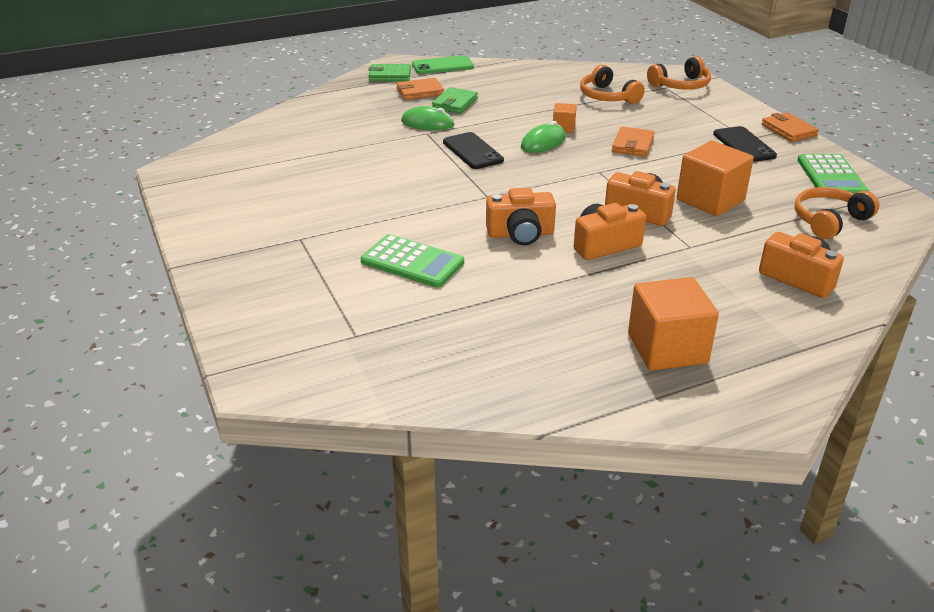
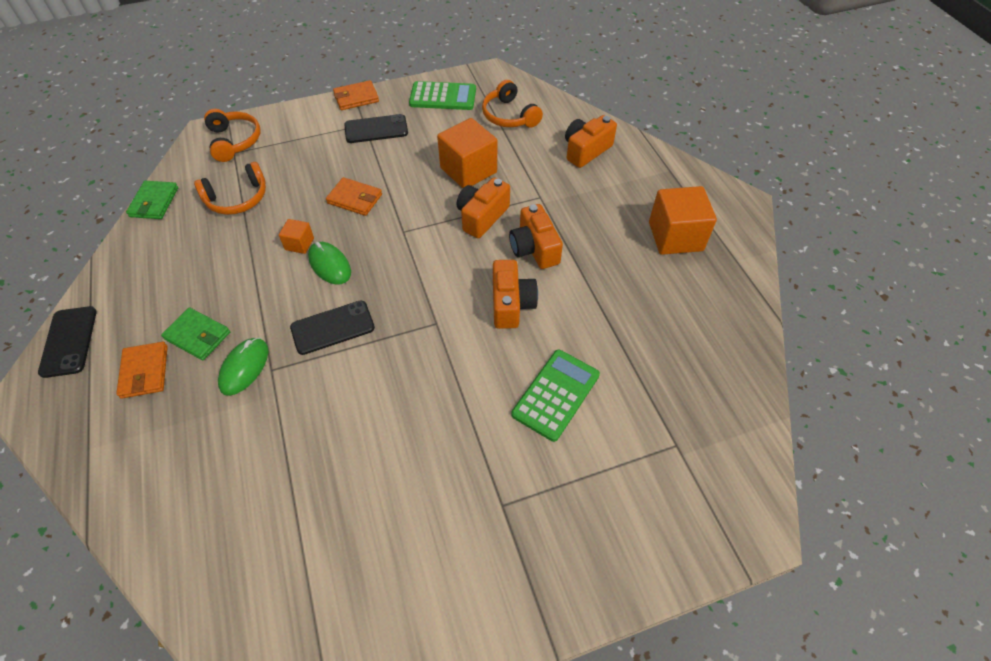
camera: 85 degrees left, 20 degrees up
(390, 75) = (70, 406): green wallet -> green wallet (154, 202)
(442, 66) = (69, 341): green phone -> black phone

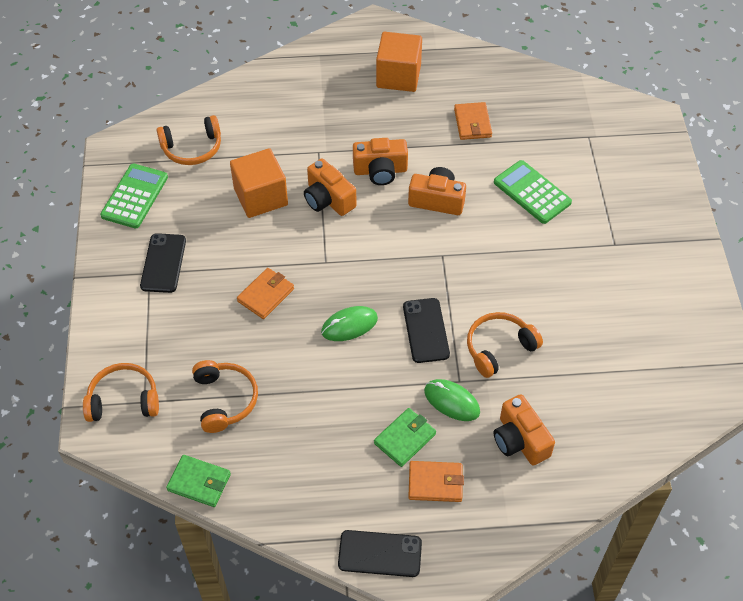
camera: 75 degrees left, 0 degrees up
(299, 244) = (313, 348): orange cube -> none
(318, 399) = (499, 348): none -> orange headphones
(356, 98) = (98, 274): orange wallet -> orange wallet (472, 123)
(586, 150) = (270, 104): orange camera -> orange camera (520, 440)

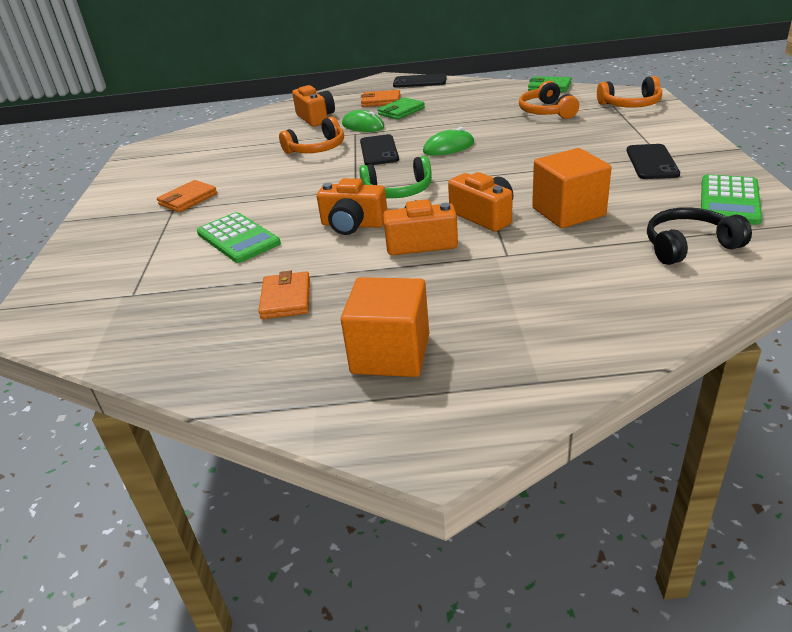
camera: 175 degrees left, 20 degrees down
(192, 148) = (689, 246): orange headphones -> black headphones
(266, 295) = (533, 154): orange wallet -> orange wallet (188, 199)
(401, 246) = (398, 191): none -> green headphones

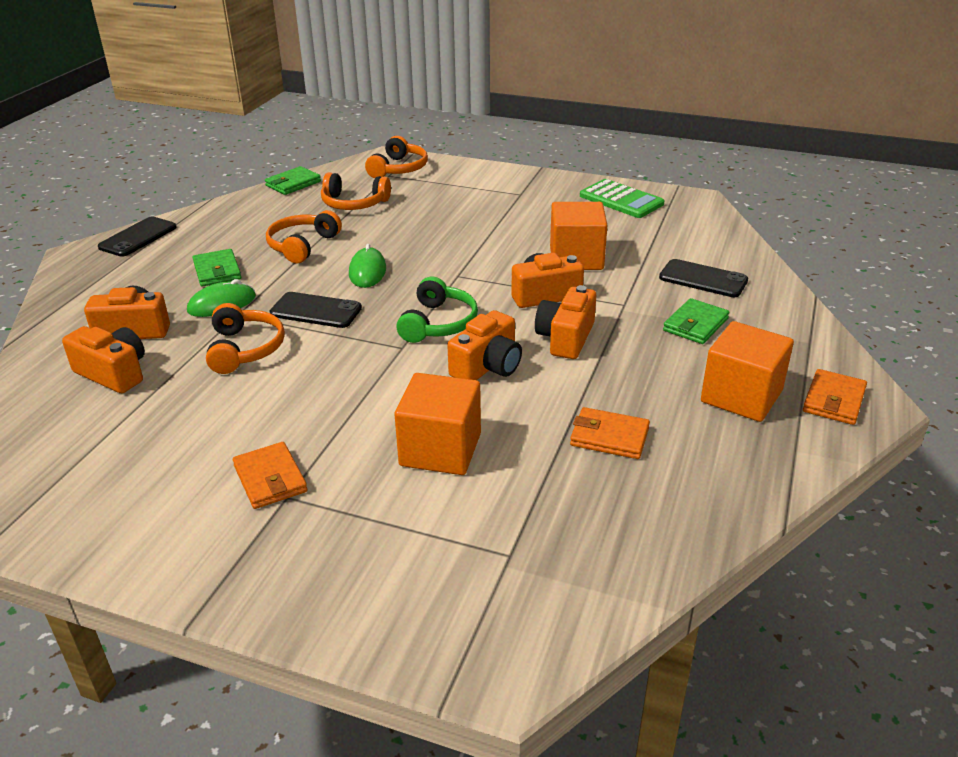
camera: 70 degrees left, 0 degrees up
(238, 238) = (440, 450): green calculator -> orange cube
(269, 130) = (113, 373): none -> orange camera
(381, 101) = (158, 275): orange wallet -> orange wallet (833, 400)
(461, 119) = (302, 245): none -> orange headphones
(506, 300) = (695, 325): none -> green wallet
(652, 162) = (526, 201): black phone -> black phone (703, 279)
(689, 246) = (673, 235): black headphones -> none

